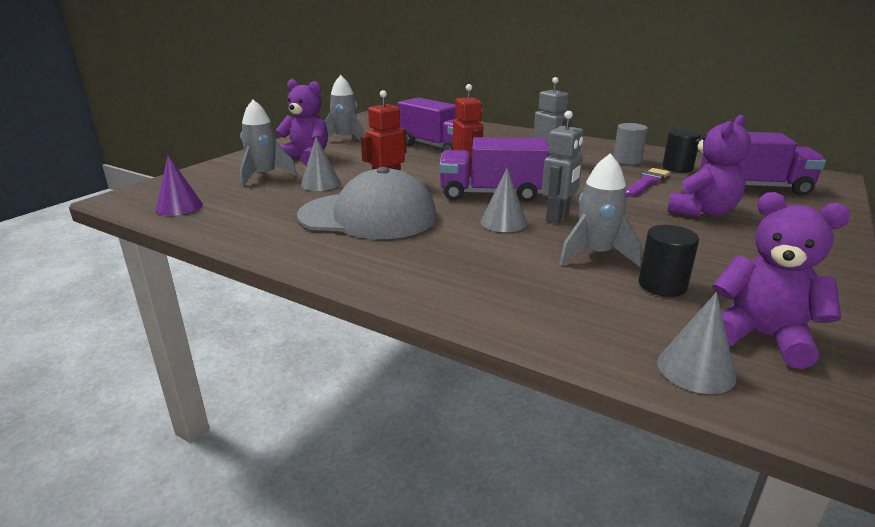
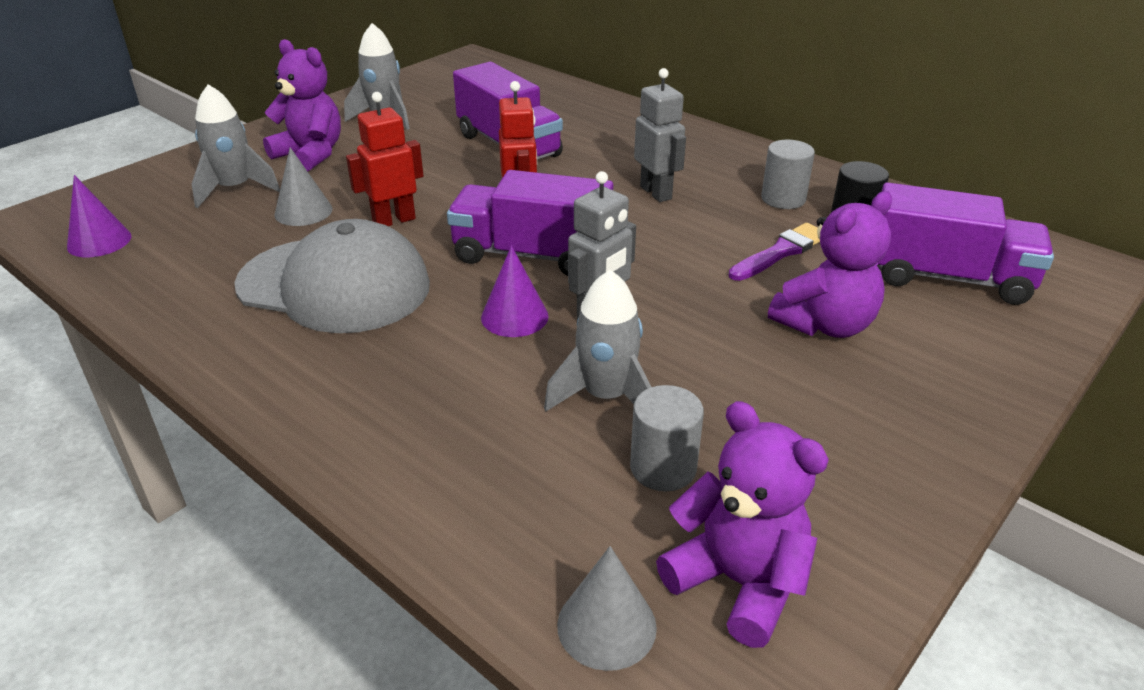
camera: 10 degrees right, 10 degrees up
(503, 222) = (514, 316): grey cone -> purple cone
(662, 285) = (663, 468): black cylinder -> grey cylinder

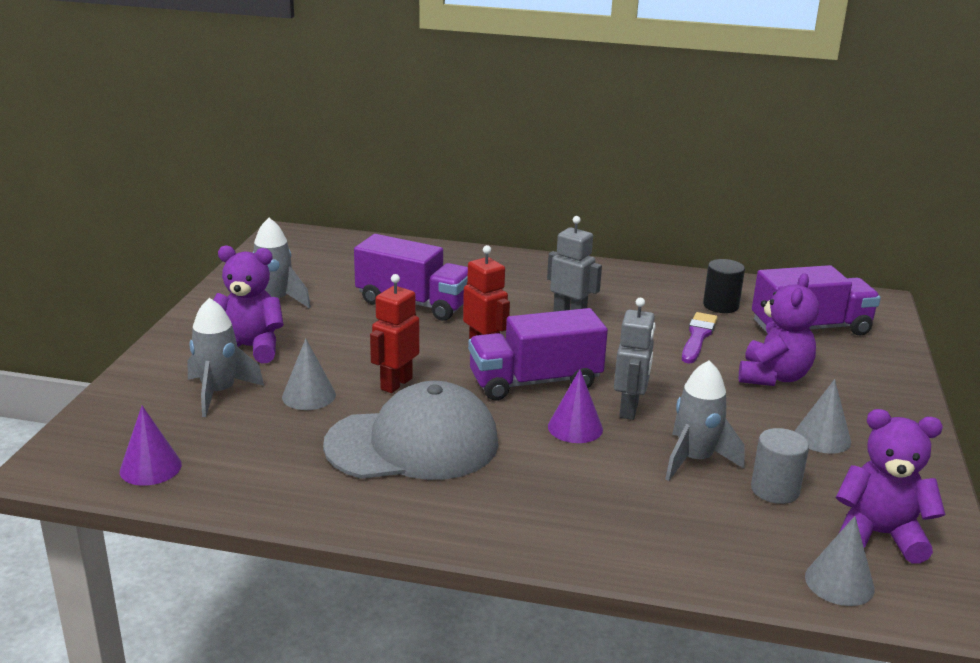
camera: 30 degrees left, 10 degrees down
(783, 199) = (660, 299): grey cylinder -> none
(805, 421) = (822, 437): none -> grey cone

